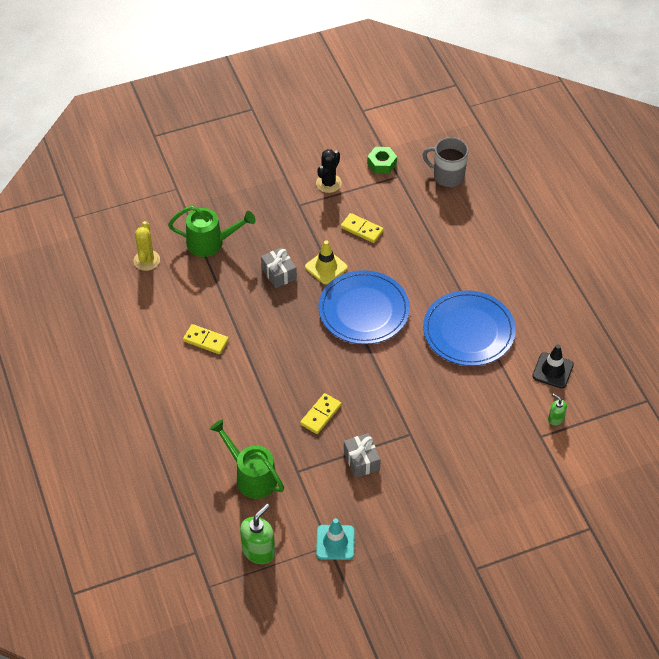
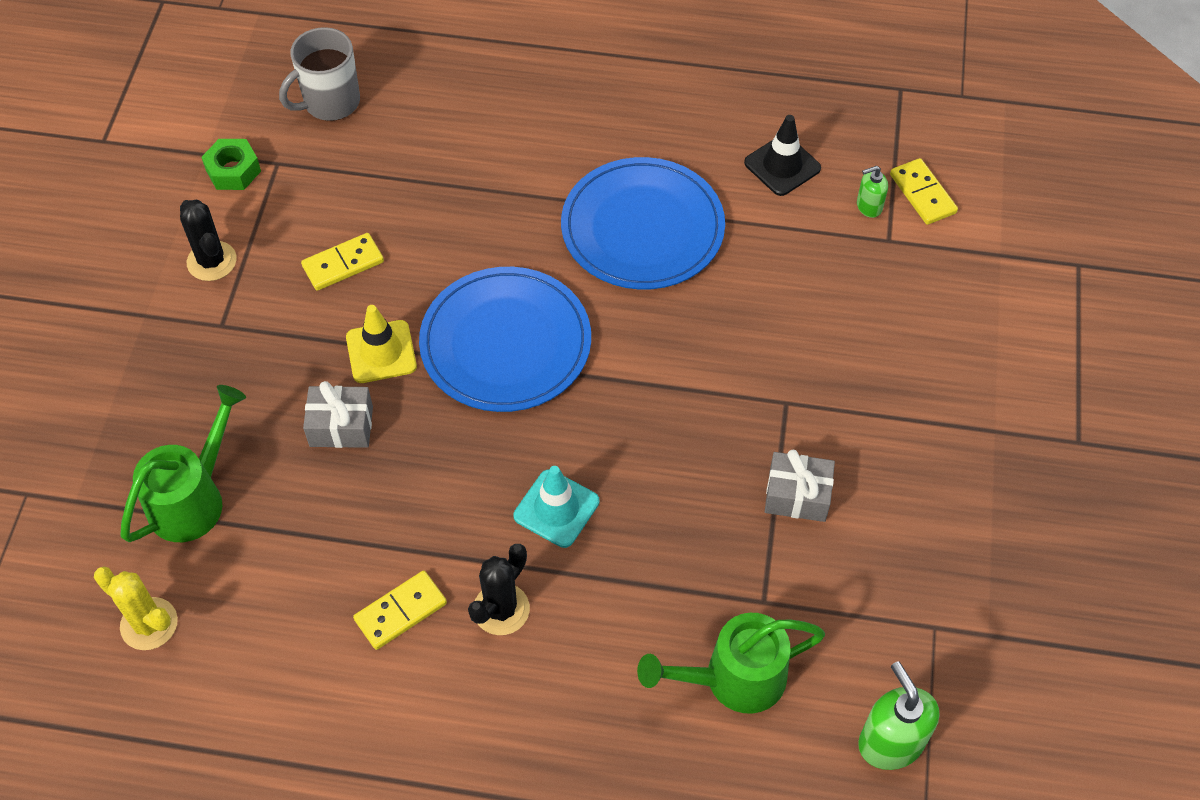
camera: 60 degrees left, 5 degrees up
(229, 375) = (501, 609): none -> black cactus
(321, 415) = (672, 509): yellow domino -> yellow domino (922, 194)
(335, 542) = (934, 614): turquoise traffic cone -> turquoise traffic cone (556, 508)

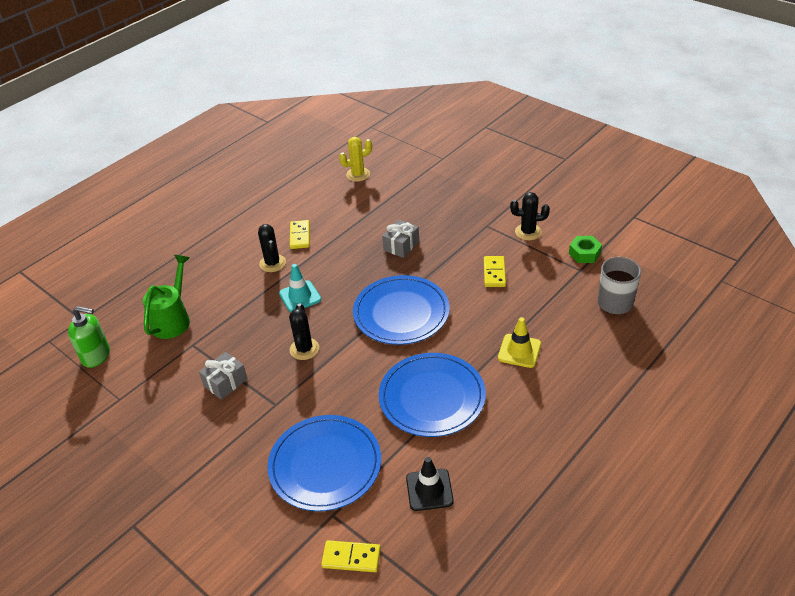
camera: 125 degrees right, 15 degrees down
(194, 498) = (403, 197): green watering can -> none
(381, 352) = (431, 269): yellow traffic cone -> yellow traffic cone (519, 351)
(663, 430) = (304, 349): none -> black cactus
(831, 286) = (325, 465): none -> blue plate
(869, 206) = (364, 519): green soap dispenser -> none

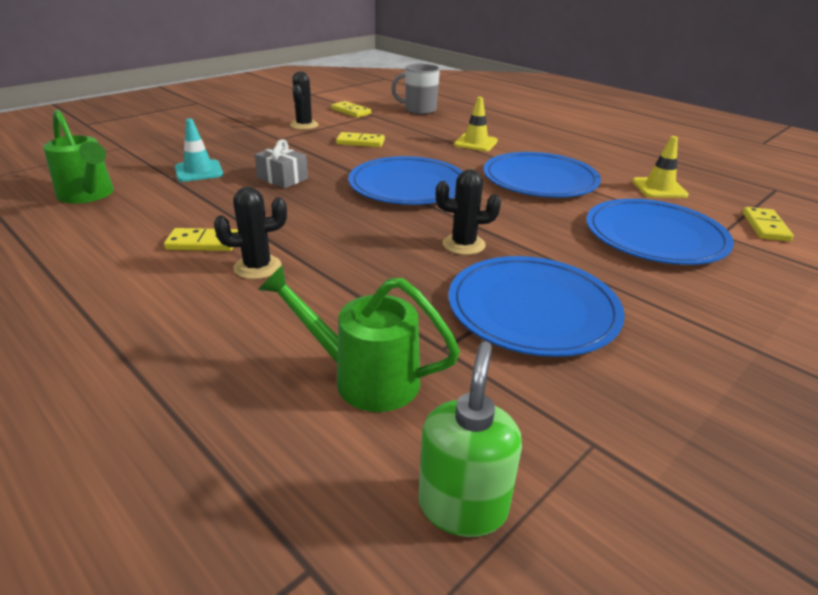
camera: 90 degrees left, 10 degrees down
(225, 382) = (532, 309): grey gift -> blue plate
(300, 296) = (352, 245): turquoise traffic cone -> turquoise traffic cone (199, 171)
(358, 174) = (88, 195): yellow cactus -> green watering can
(429, 490) = (659, 188): black traffic cone -> yellow traffic cone
(584, 253) = (351, 111): green nut -> yellow domino

